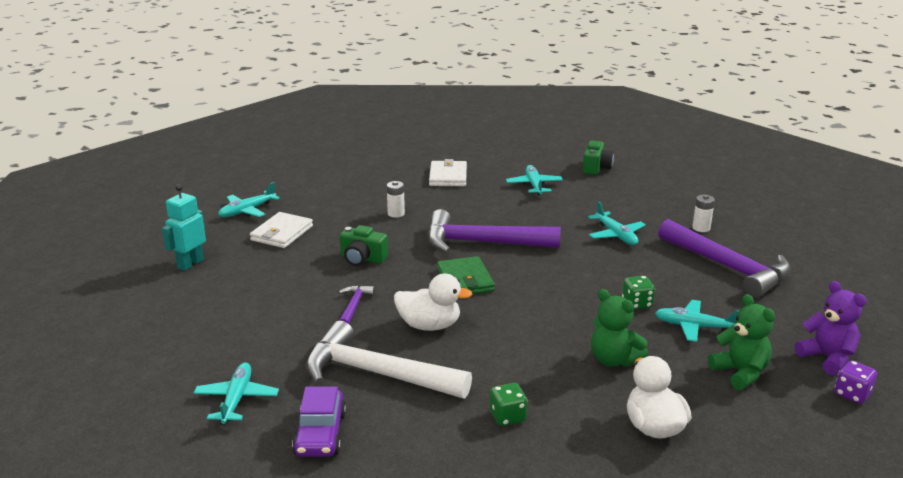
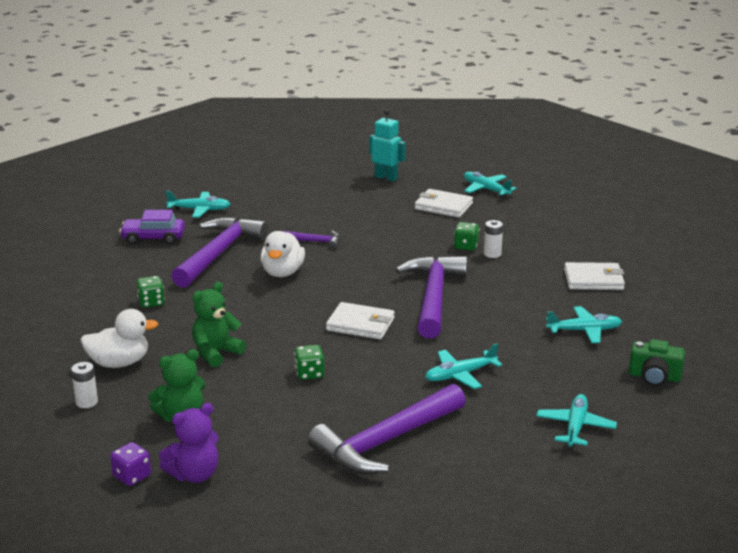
camera: 90 degrees right, 0 degrees up
(362, 259) = (397, 242): green camera -> none
(376, 373) = (219, 253): white hammer -> purple hammer
(378, 225) = (466, 246): none -> green dice
(465, 280) = (358, 288): green wallet -> none
(539, 278) = (360, 324): none -> white wallet
(694, 327) = (263, 402): turquoise plane -> turquoise plane (575, 427)
(701, 228) = (486, 437): white battery -> white battery (86, 402)

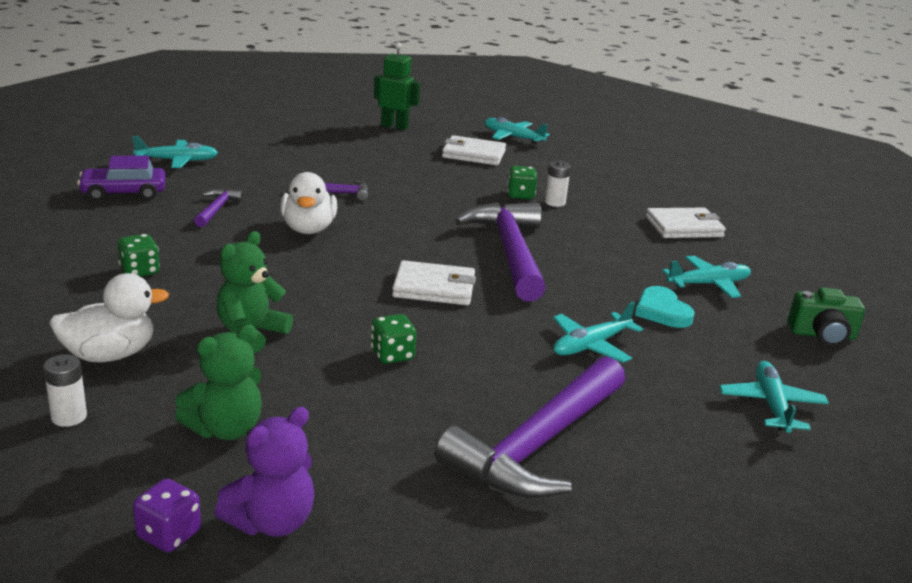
camera: 15 degrees left, 0 degrees up
(219, 253) = (217, 209): purple hammer -> purple hammer, size x0.45
(386, 177) = (394, 126): turquoise robot -> green robot
(531, 351) = (662, 311): none -> turquoise heart

